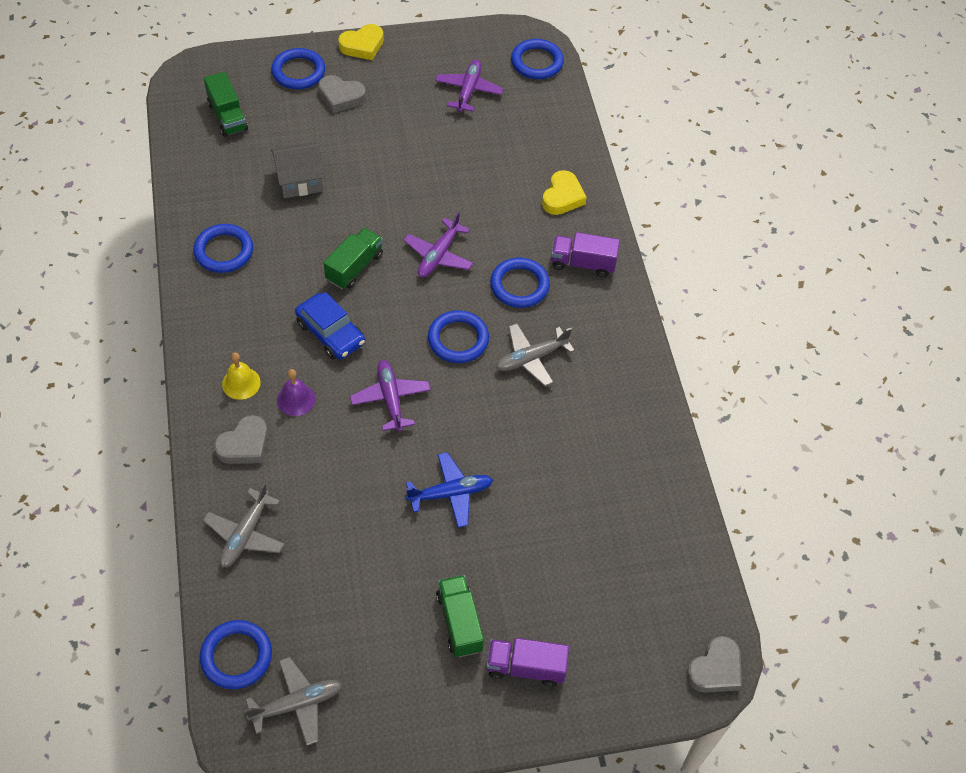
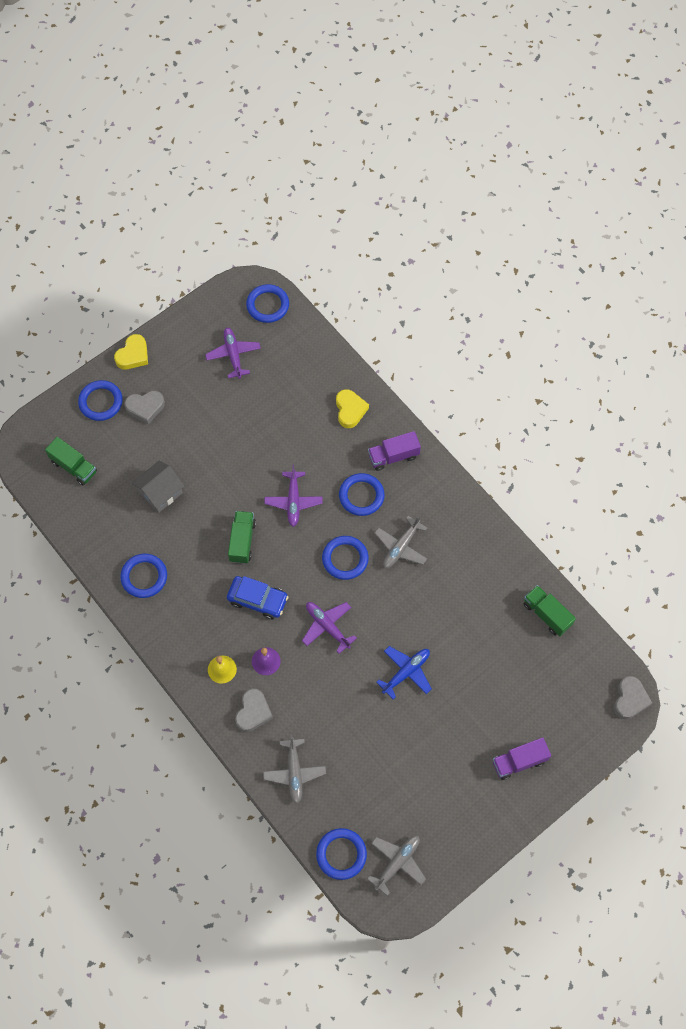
camera: 25 degrees left, 10 degrees up
(459, 622) = (463, 755): green truck -> green truck (547, 614)

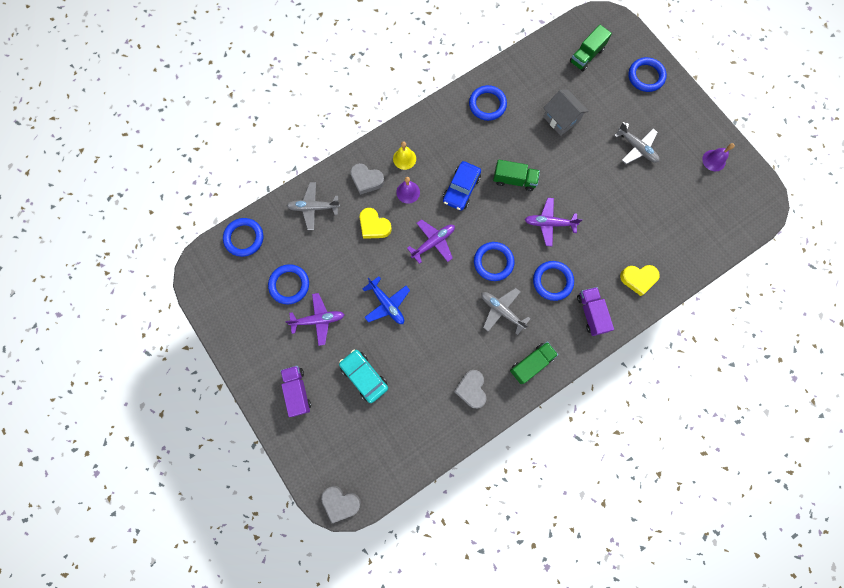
camera: 95 degrees right, 10 degrees up
(133, 355) = (691, 102): yellow heart -> yellow heart (374, 226)
(145, 407) = (640, 110): grey heart -> grey heart (471, 389)
(205, 334) = (714, 160): none -> purple bell
(233, 355) = (693, 182): purple plane -> purple plane (318, 320)
(267, 305) = (746, 215): blue ring -> blue ring (289, 285)
(397, 862) = (230, 280): grey plane -> grey plane (636, 148)
(492, 689) = (364, 376): none -> turquoise car
(547, 614) = (428, 436): green truck -> green truck (531, 363)

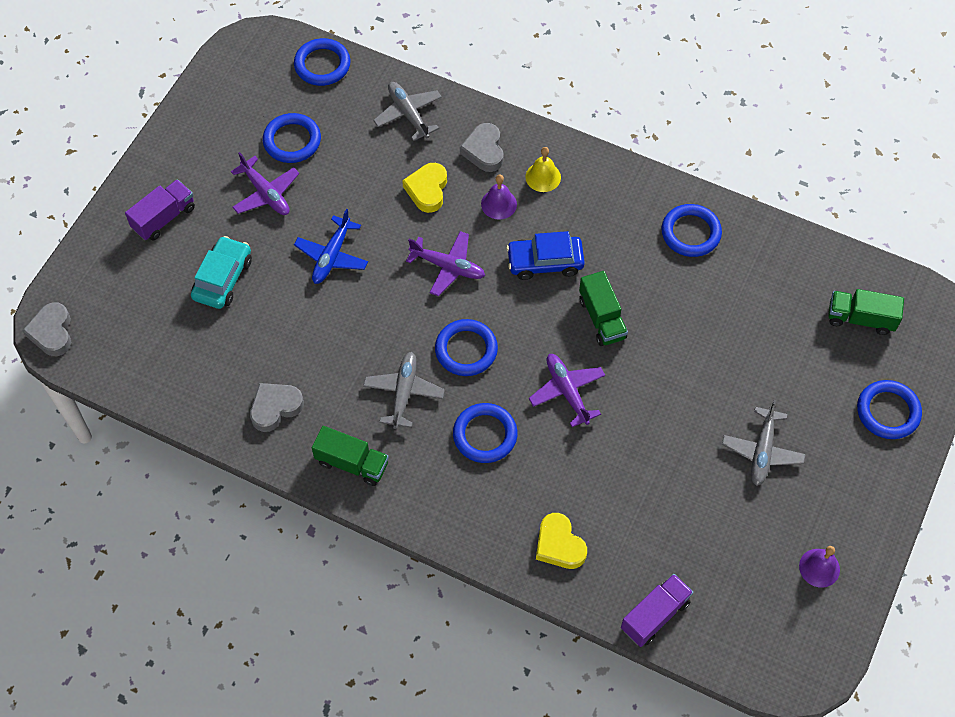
camera: 60 degrees right, 15 degrees down
(561, 119) = (736, 333): grey house -> none
(591, 313) = (469, 505): purple truck -> purple truck (655, 615)

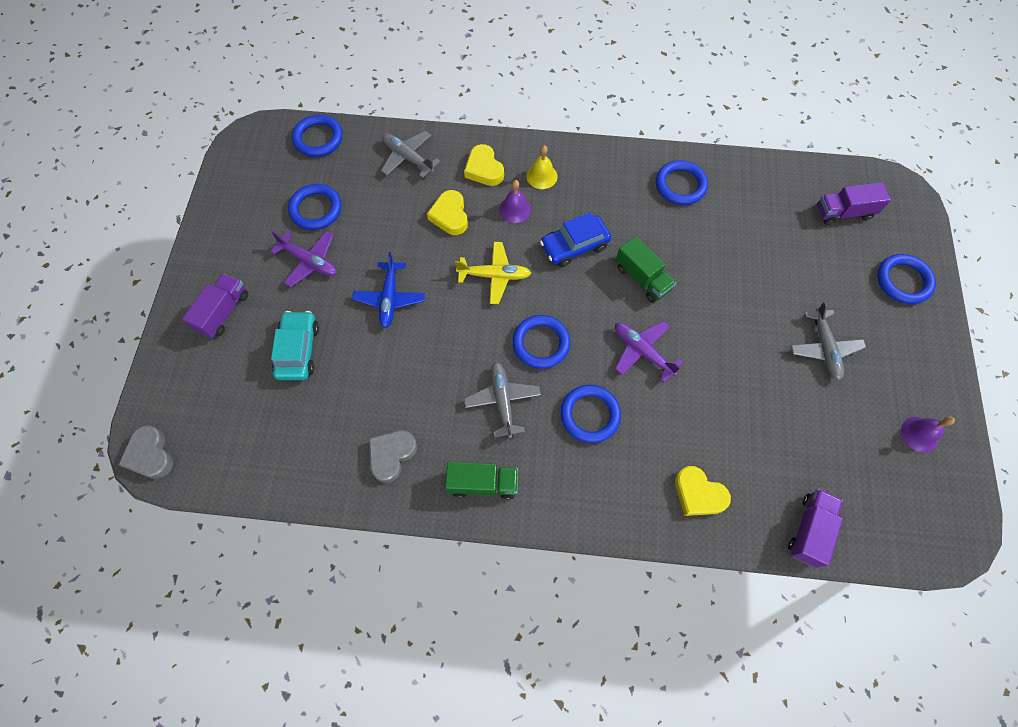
camera: 20 degrees left, 5 degrees up
(448, 267) = (495, 276): purple plane -> yellow plane
(484, 151) = (484, 169): grey heart -> yellow heart
(860, 318) = (843, 212): green truck -> purple truck

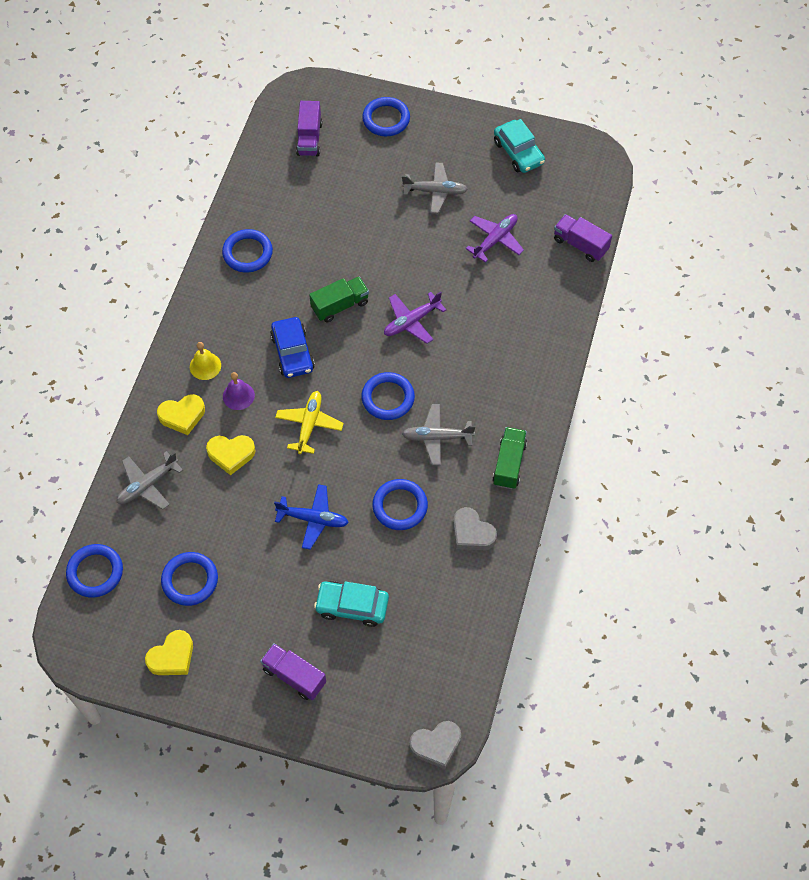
camera: 80 degrees left, 5 degrees down
(310, 262) = (253, 590): purple plane -> purple plane (495, 240)
(590, 415) = (462, 373): blue ring -> blue ring (400, 506)
(698, 494) = (542, 310): yellow heart -> yellow heart (172, 657)
(919, 434) = (518, 152): purple bell -> turquoise car

